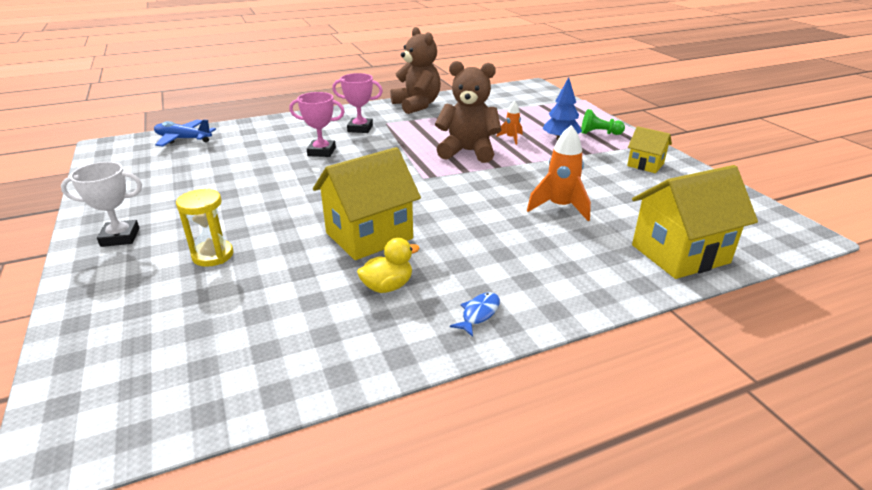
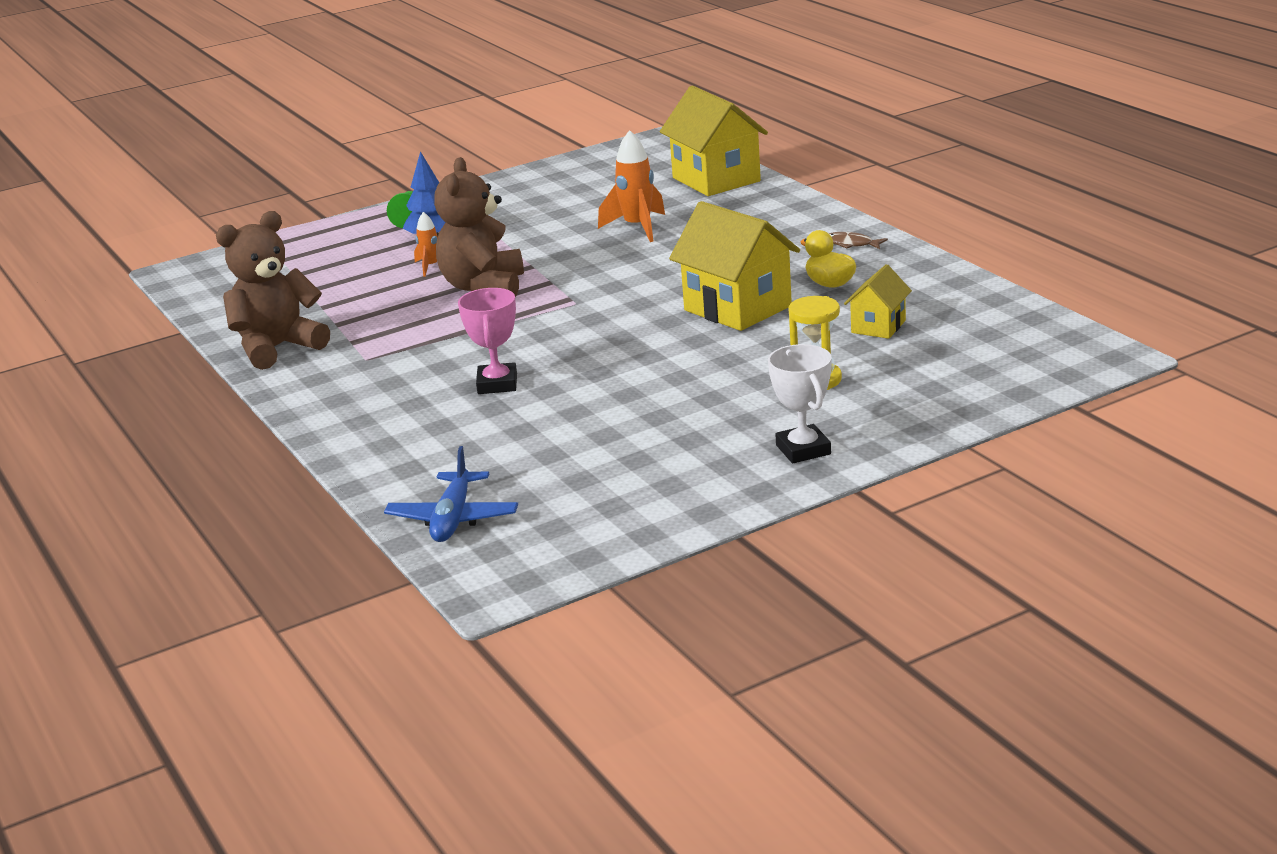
camera: 95 degrees left, 5 degrees down
(360, 128) = (394, 374): pink trophy -> none
(479, 314) = (851, 244): blue fish -> brown fish
(645, 165) = (513, 194): yellow house -> yellow house (878, 326)

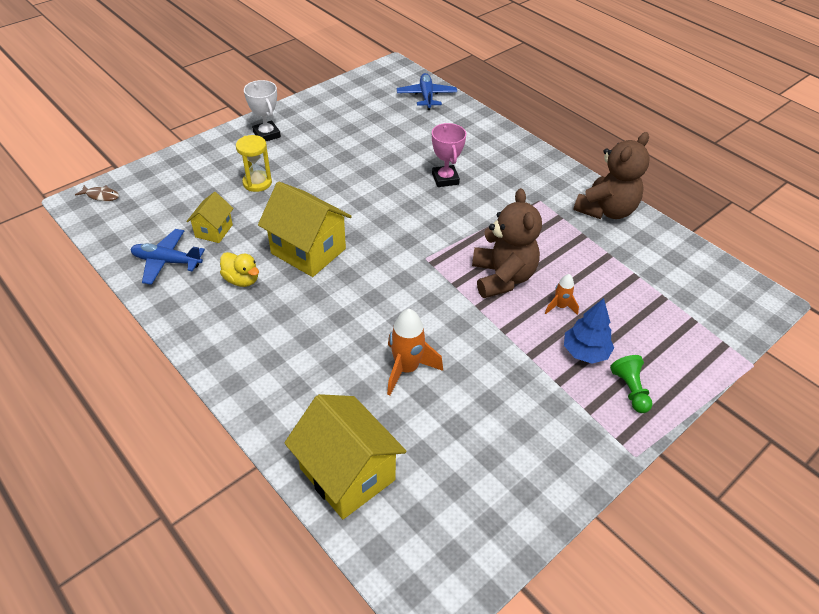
camera: 165 degrees right, 20 degrees up
(851, 244) = (219, 337): brown fish -> brown fish (101, 196)
(938, 298) = (167, 261): none -> blue plane

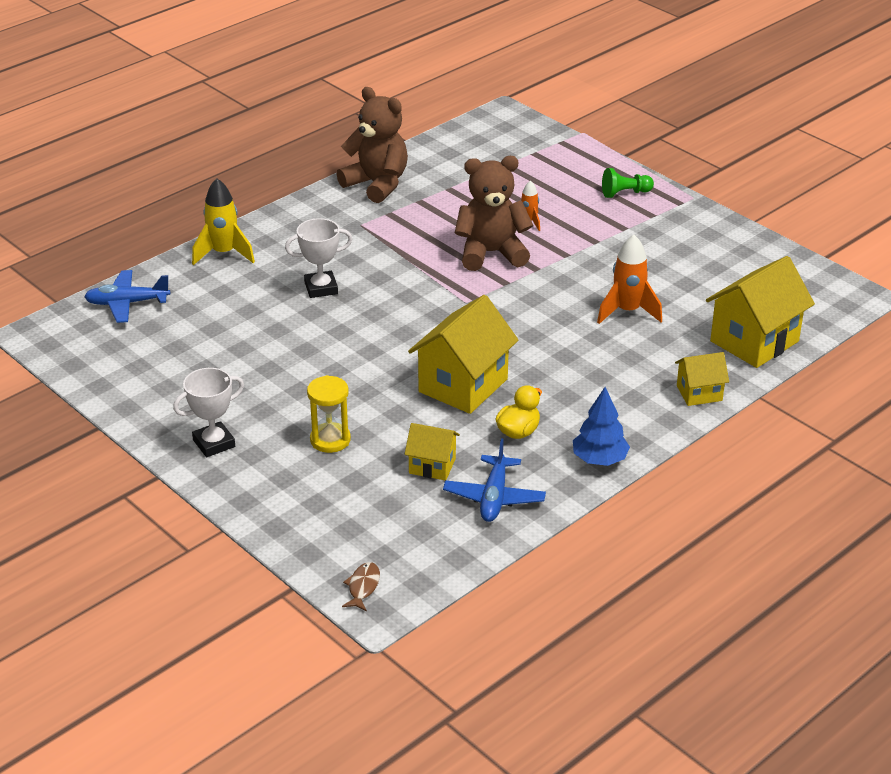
camera: 90 degrees left, 10 degrees down
(268, 411) = (699, 393): none -> yellow house
(445, 179) = (321, 288): pink trophy -> white trophy
(490, 133) = (224, 253): none -> yellow rocket
(585, 352) = (585, 212): blue tree -> blue tree (599, 459)

